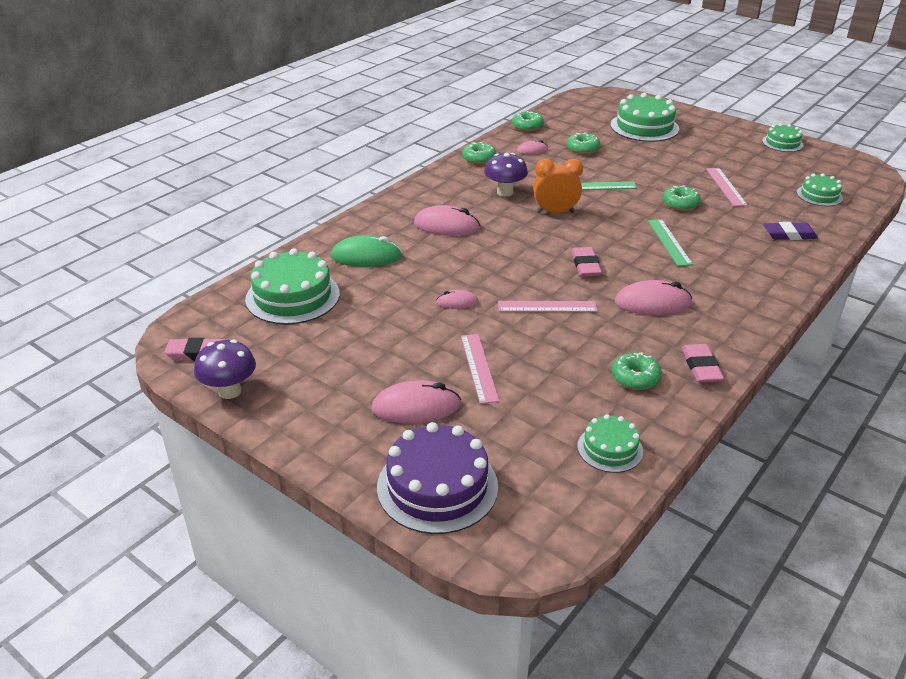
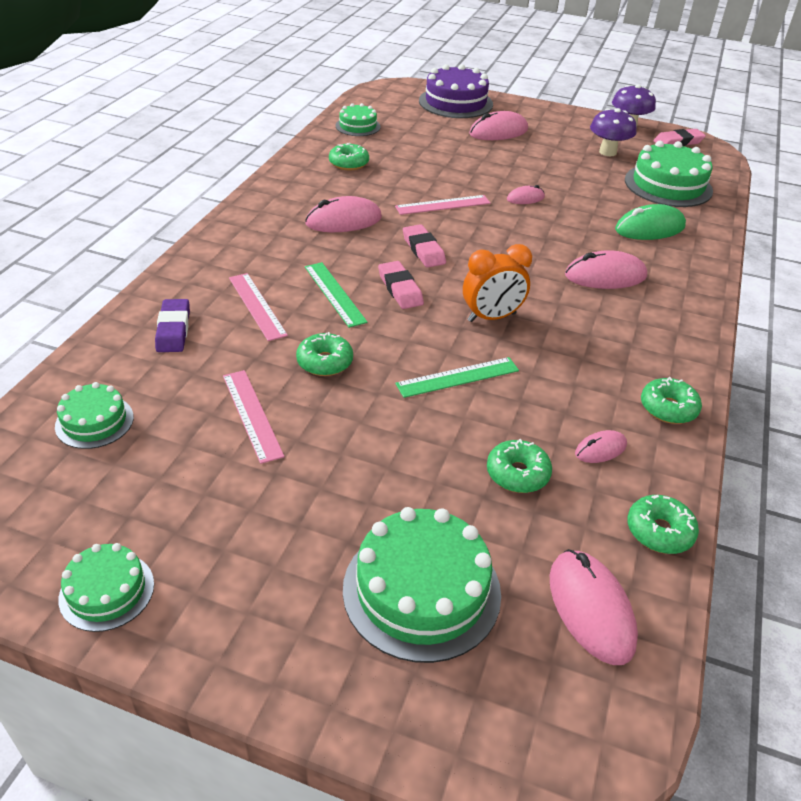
camera: 160 degrees right, 5 degrees up
(479, 367) = (472, 156): pink ruler -> pink ruler (257, 306)
(505, 192) = (577, 341): purple mushroom -> purple mushroom (607, 152)
(575, 115) = (591, 608): none -> pink mouse
(701, 367) = (295, 176): pink eraser -> pink eraser (400, 289)
(789, 235) = (173, 330): purple eraser -> purple eraser turned 75 degrees counterclockwise

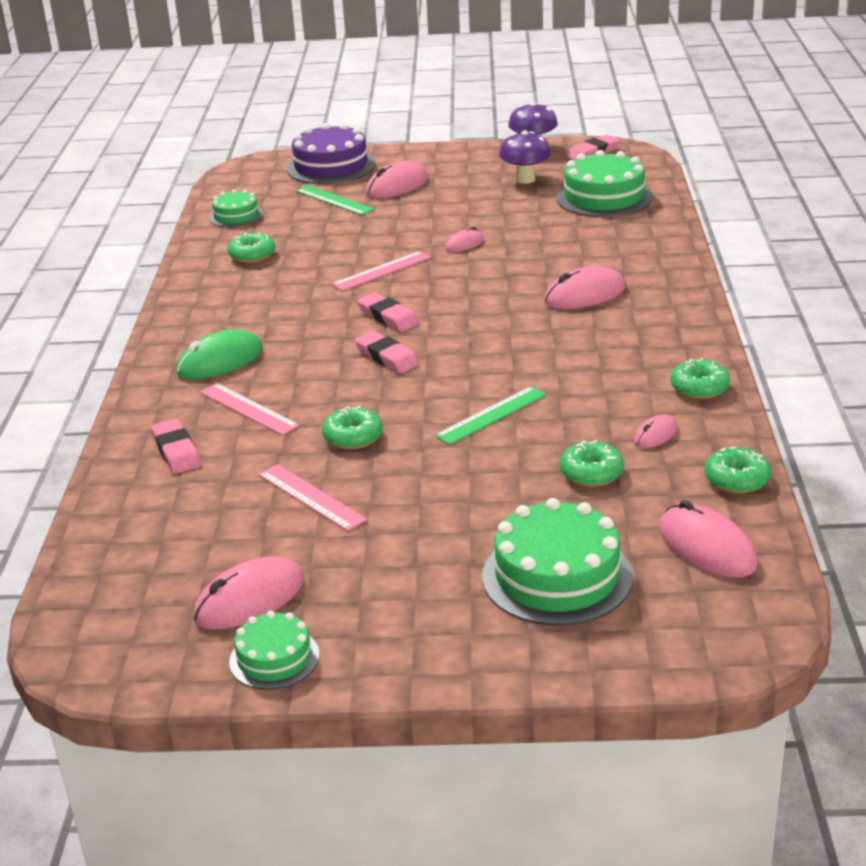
camera: 15 degrees left, 10 degrees down
(94, 421) = (156, 545): green cake -> none
(173, 330) = (176, 451): purple eraser -> pink eraser
(334, 294) = (322, 378): green ruler -> green ruler (334, 200)
(343, 221) = (285, 311): pink mouse -> pink mouse (249, 599)
(491, 317) = (494, 358): orange clock -> none
(649, 228) = (606, 242): green mouse -> green mouse (220, 361)

